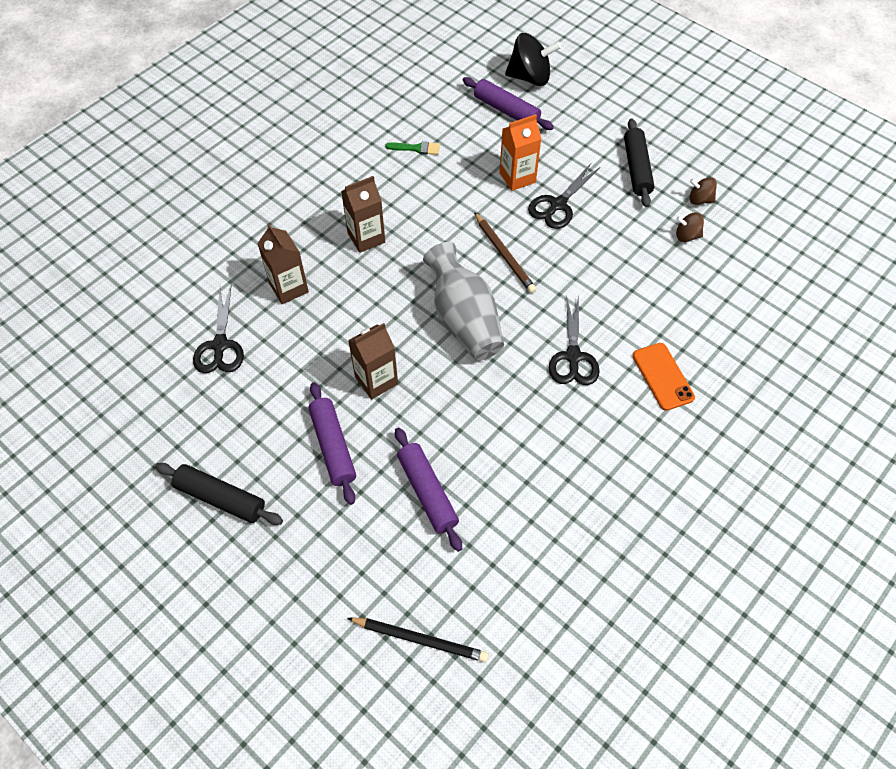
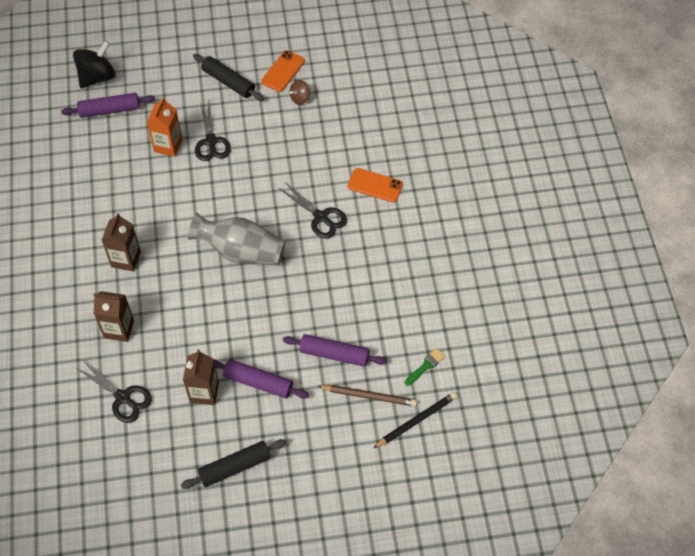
camera: 50 degrees left, 0 degrees up
(376, 380) = (236, 328): brown carton -> brown carton (204, 392)
(416, 148) = (85, 180): green brush -> green brush (426, 366)
(504, 255) = (217, 196): brown pencil -> brown pencil (369, 396)
(700, 200) = (283, 71): brown spinning top -> orange phone

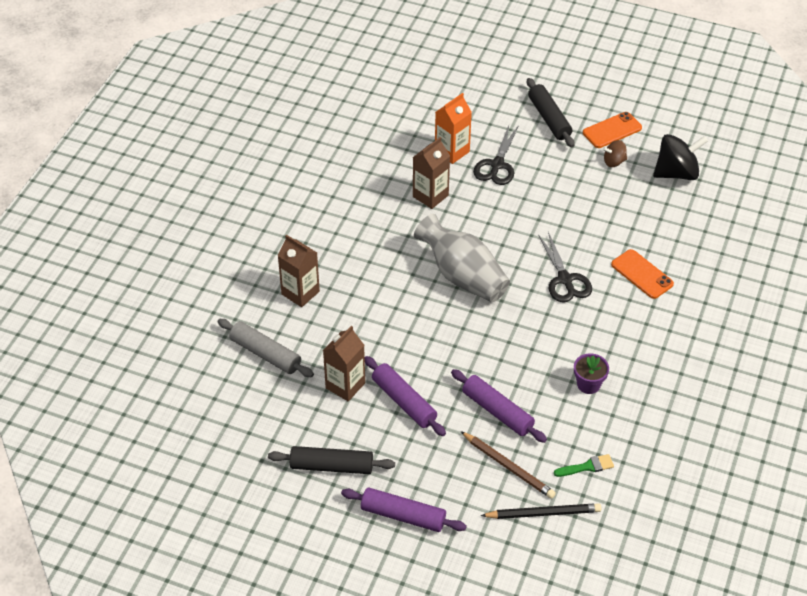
camera: 30 degrees right, 10 degrees down
(97, 77) = (422, 64): black spinning top -> black spinning top (676, 173)
(110, 110) = (415, 98): purple rolling pin -> purple rolling pin (403, 515)
(123, 397) = (265, 354): black scissors -> grey rolling pin
(126, 259) = (346, 235): brown carton -> brown carton (430, 196)
(388, 297) = (588, 384): none -> purple flower pot

